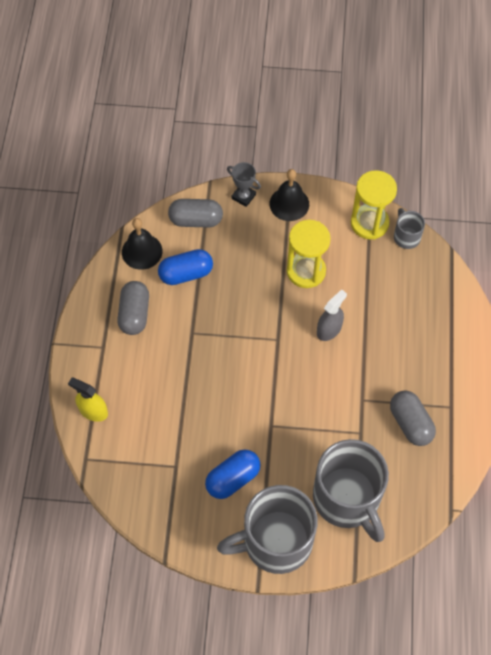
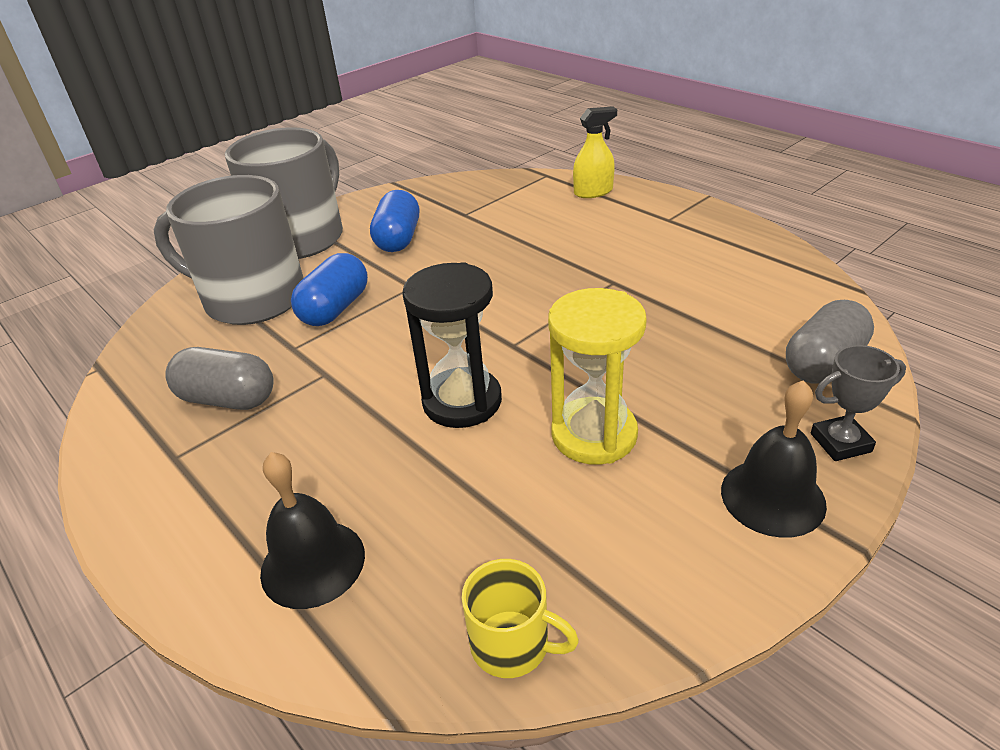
camera: 135 degrees right, 25 degrees down
(134, 314) = (693, 252): grey capsule -> none
(142, 251) = (799, 292): black bell -> black bell (313, 563)
(186, 274) = (718, 313): blue capsule -> blue capsule (335, 309)
(329, 329) = (462, 401): grey spray bottle -> black hourglass
(369, 223) = (610, 599): yellow hourglass -> none
(406, 237) = (512, 644): grey mug -> yellow mug

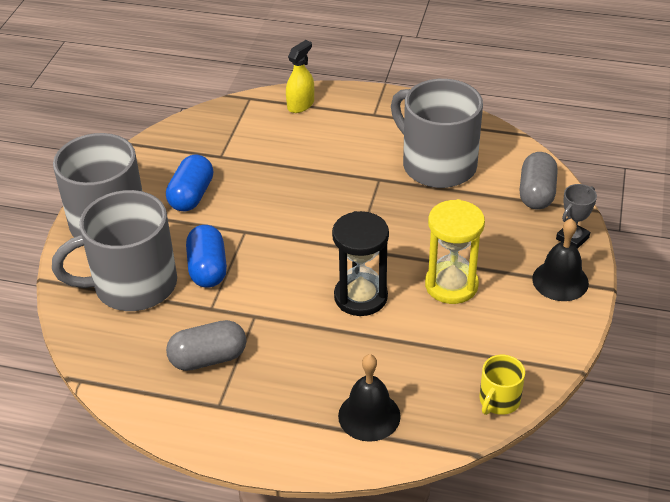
camera: 35 degrees left, 5 degrees up
(398, 239) = (191, 196): blue capsule -> blue capsule turned 45 degrees clockwise
(512, 644) = (499, 400): yellow mug -> yellow mug turned 135 degrees clockwise
(702, 288) = (437, 165): none -> grey mug

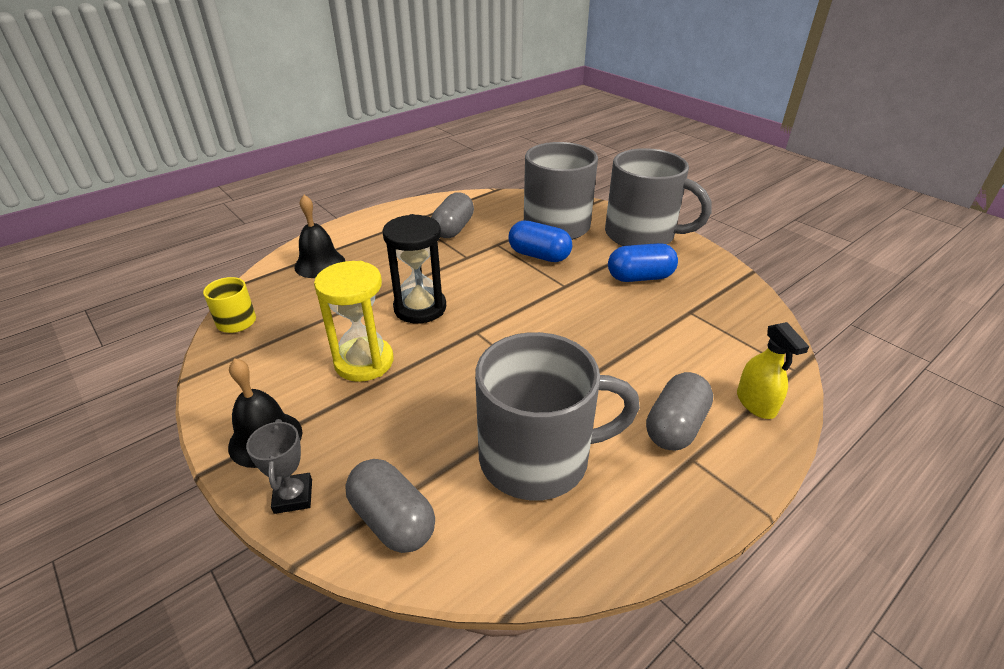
camera: 125 degrees right, 5 degrees down
(191, 196) = (640, 277): blue capsule -> blue capsule turned 60 degrees counterclockwise
(354, 126) = (675, 426): none -> grey capsule

